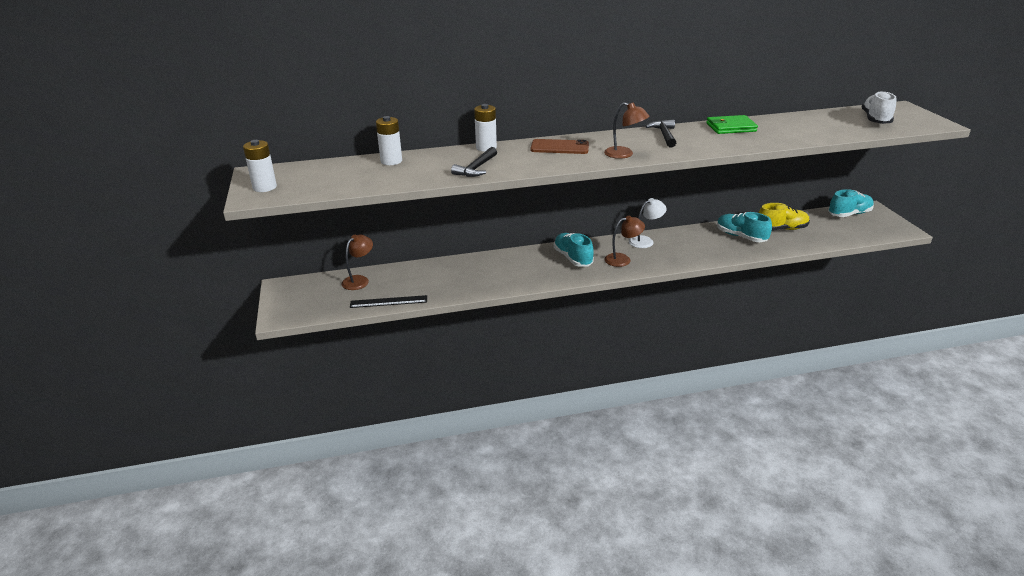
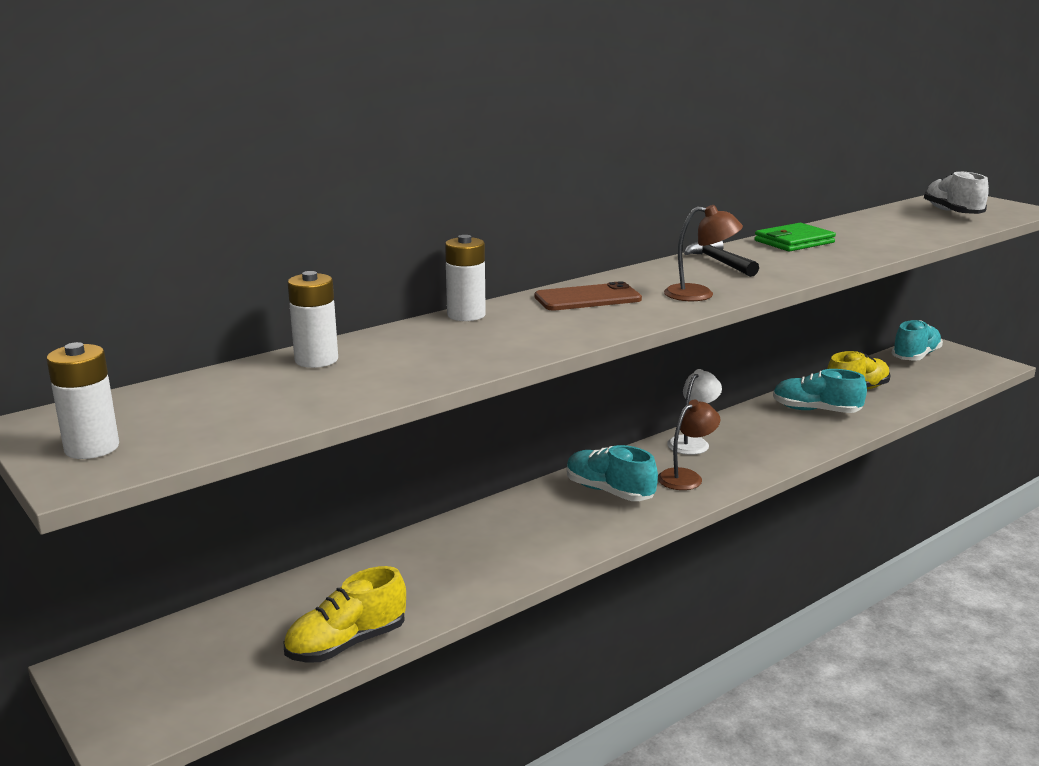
camera: 25 degrees left, 10 degrees down
(359, 280) = (253, 616): brown lamp -> none
(388, 302) = (347, 643): black ruler -> yellow shoe
(476, 168) = (490, 348): black hammer -> none

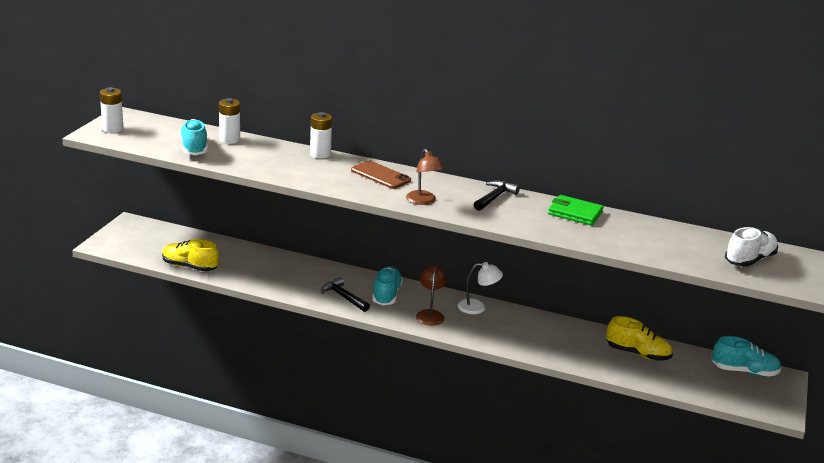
camera: 55 degrees right, 5 degrees up
(587, 525) = (343, 297): none -> black hammer
(686, 477) = (430, 314): brown lamp -> brown lamp turned 105 degrees counterclockwise
(816, 410) = (581, 342): turquoise shoe -> turquoise shoe (194, 148)

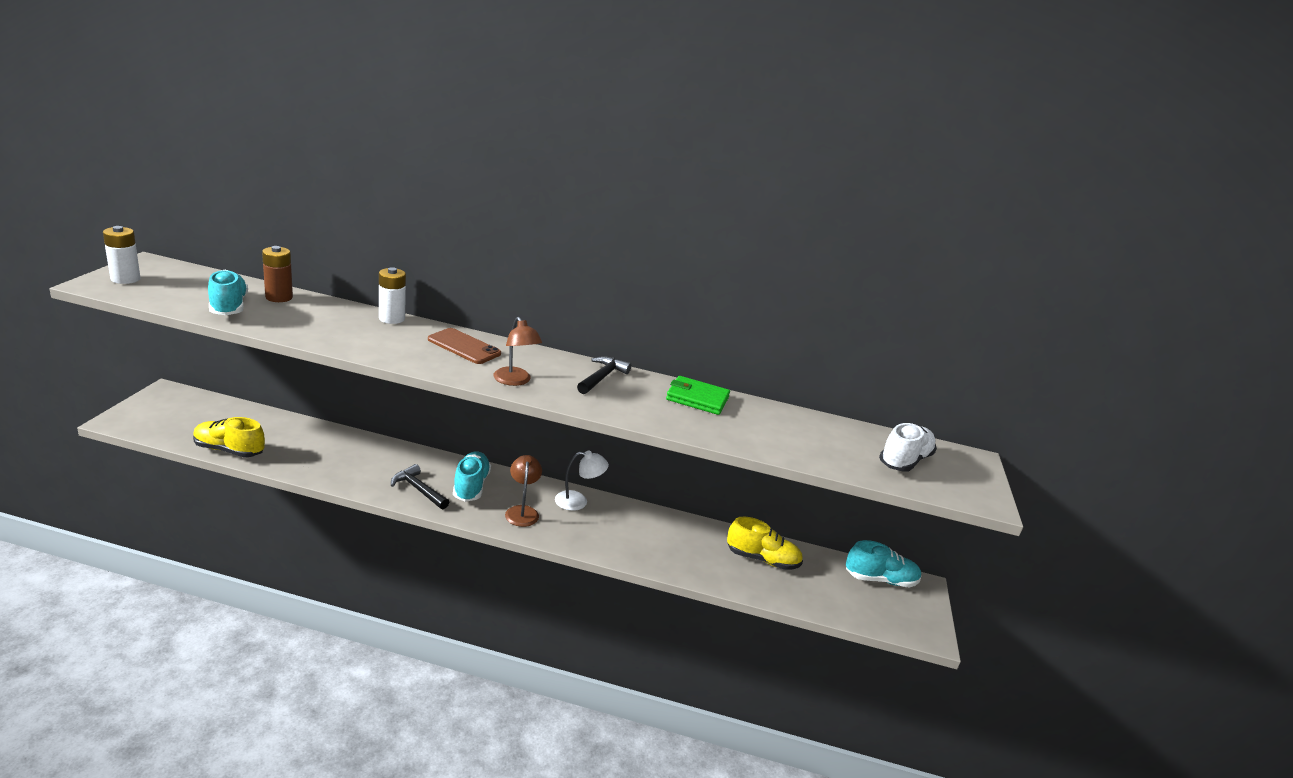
camera: 10 degrees left, 0 degrees up
(229, 140) = (279, 297): white battery -> brown battery

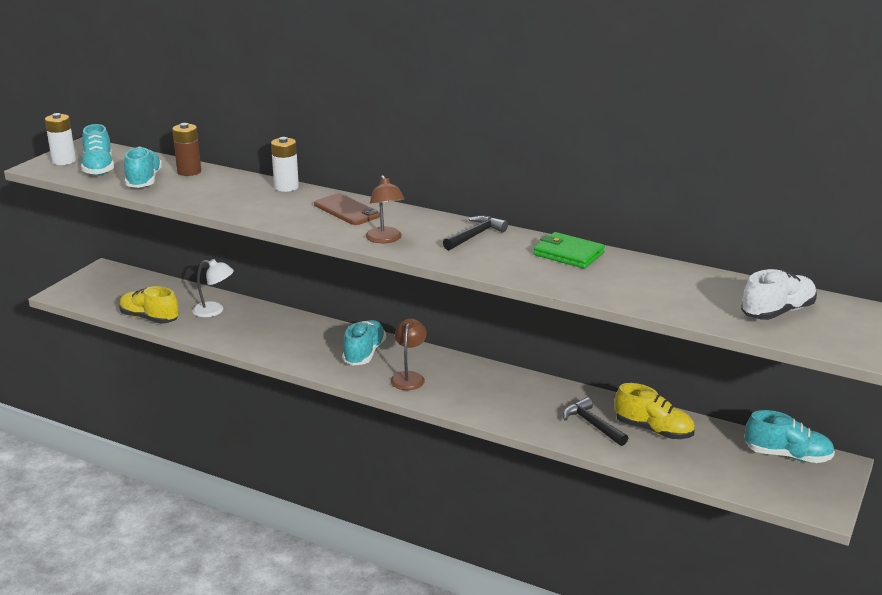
camera: 20 degrees right, 0 degrees up
(170, 289) = (99, 168): none -> turquoise shoe
(418, 490) = (313, 355): black hammer -> black hammer (592, 425)
(578, 501) = (469, 370): white lamp -> white lamp (214, 311)

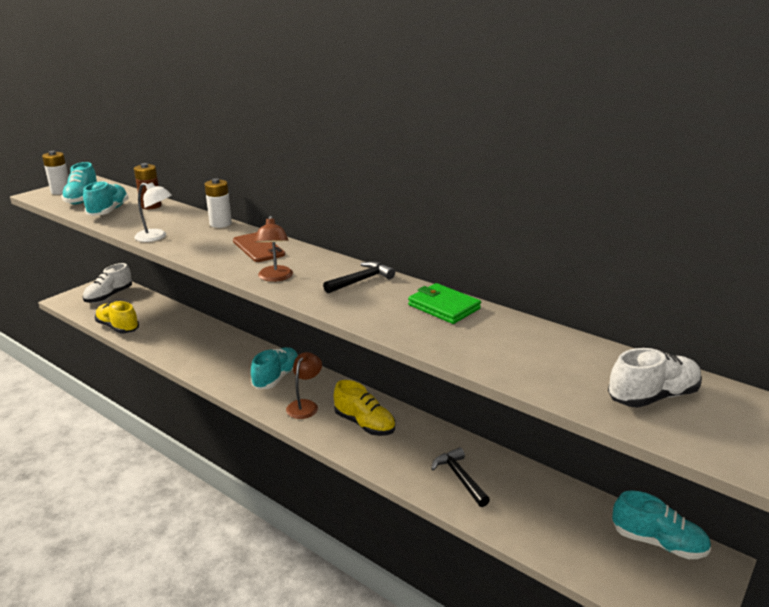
camera: 10 degrees right, 0 degrees up
(115, 285) = (109, 296): none -> white shoe
(214, 311) = (173, 325): white lamp -> white lamp (156, 237)
(653, 430) = (519, 491): yellow shoe -> yellow shoe (364, 424)

